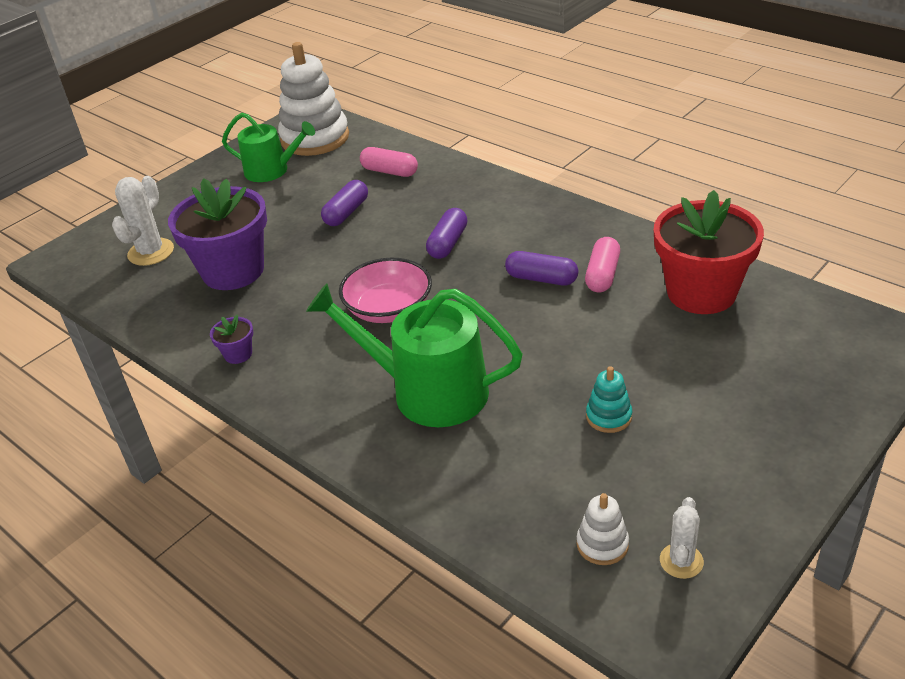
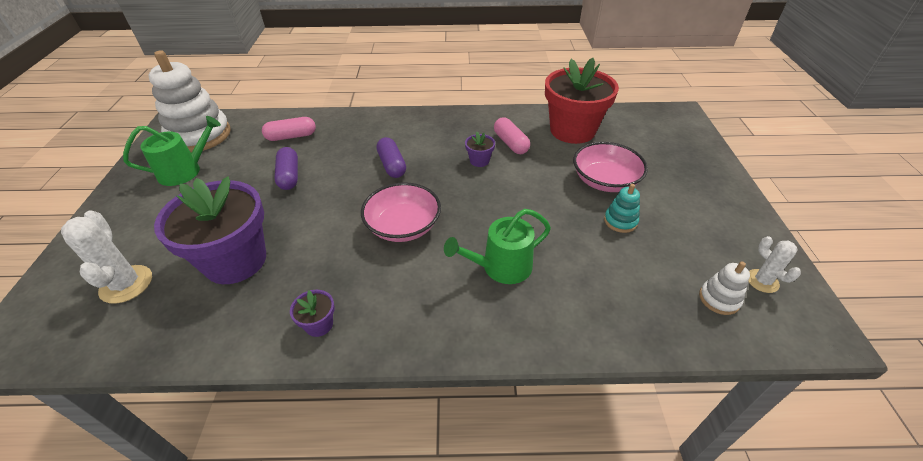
camera: 45 degrees left, 5 degrees up
(428, 391) = (501, 267): green watering can -> green watering can, size x0.64
(541, 279) = (479, 161): purple capsule -> purple flower pot
(655, 367) = (605, 181): none -> pink bowl

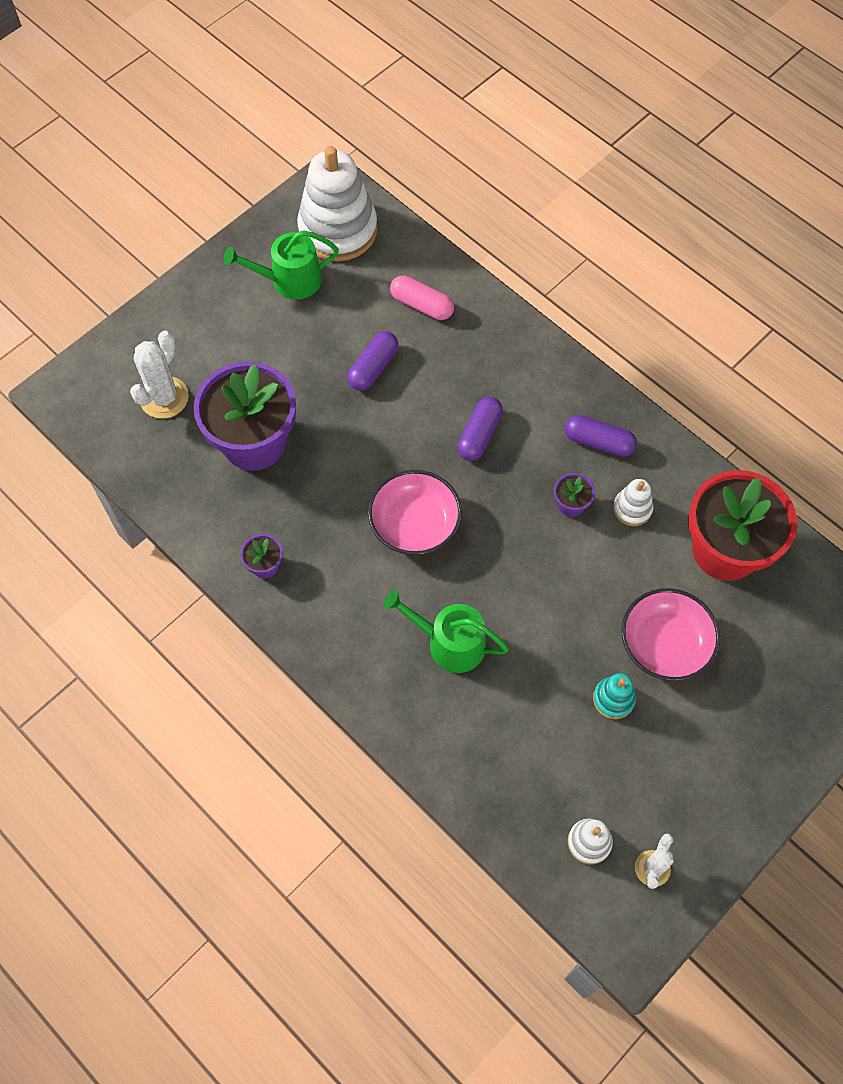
camera: 45 degrees right, 20 degrees up
(185, 171) = (290, 280): green watering can -> green watering can turned 150 degrees clockwise
(459, 131) = (598, 442): none -> purple capsule
(510, 143) = (632, 509): pink capsule -> white stacking toy

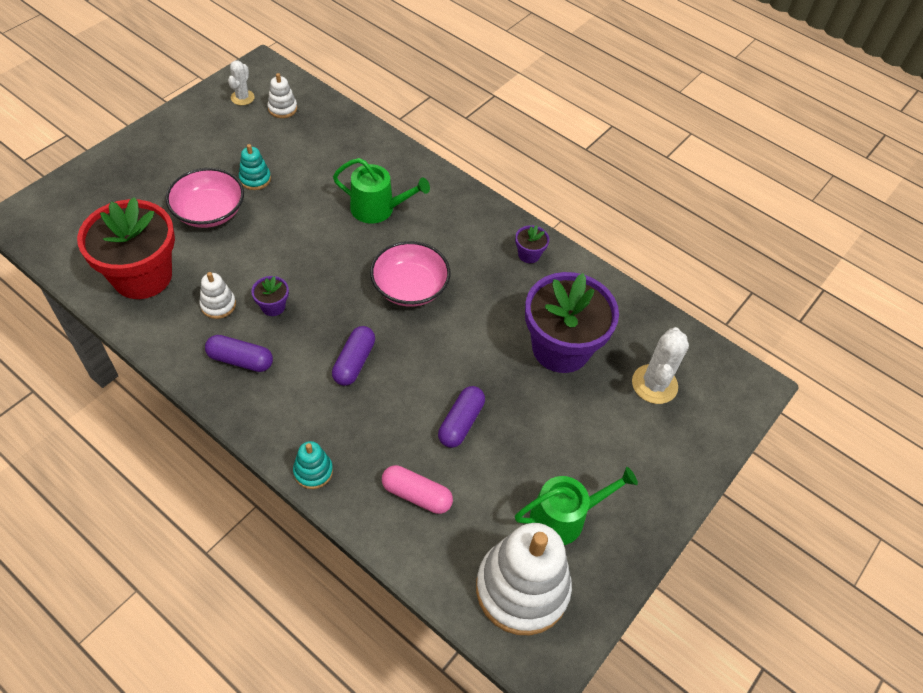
camera: 170 degrees right, 10 degrees down
(517, 329) = (313, 471): none -> turquoise stacking toy

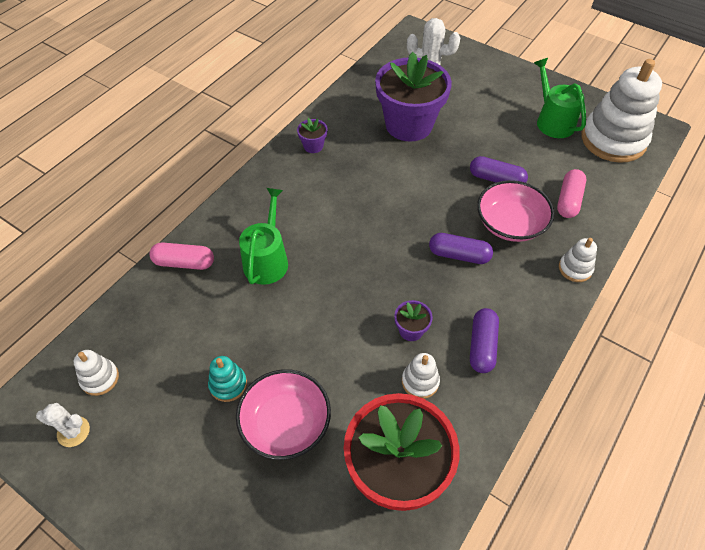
camera: 90 degrees left, 0 degrees up
(313, 471) = (575, 268): turquoise stacking toy -> white stacking toy
(385, 154) = (184, 262): none -> pink capsule
(410, 287) = (365, 224): pink bowl -> pink bowl (510, 224)

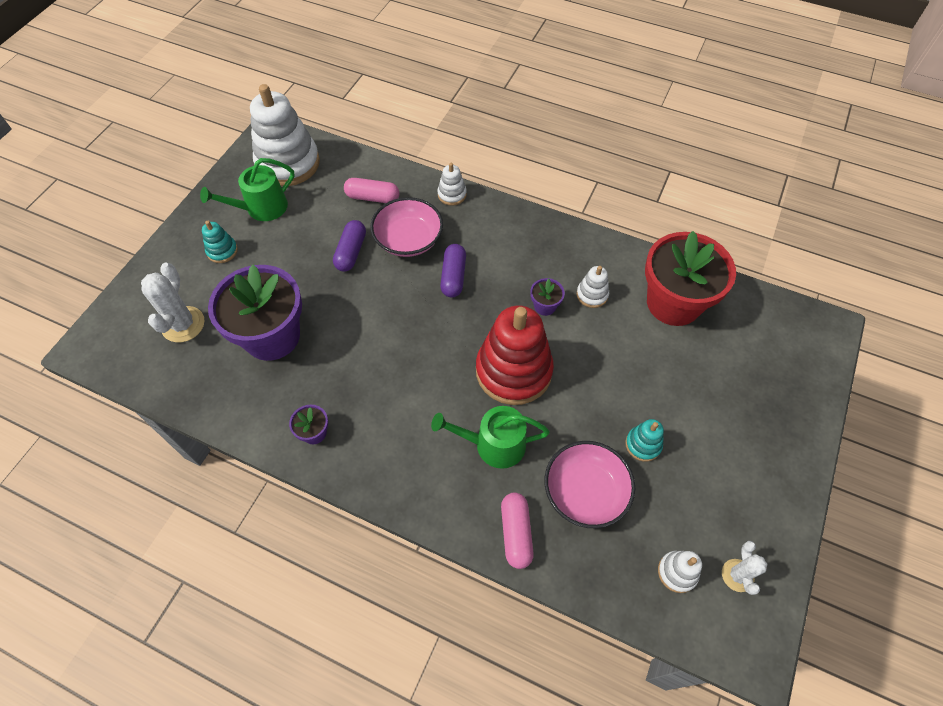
camera: 100 degrees left, 5 degrees up
(286, 423) = (662, 387): pink bowl -> pink bowl (585, 491)
(338, 288) = (513, 371): none -> red stacking toy
(482, 346) = (546, 255): purple capsule -> none
(502, 97) = (222, 251): none -> turquoise stacking toy

